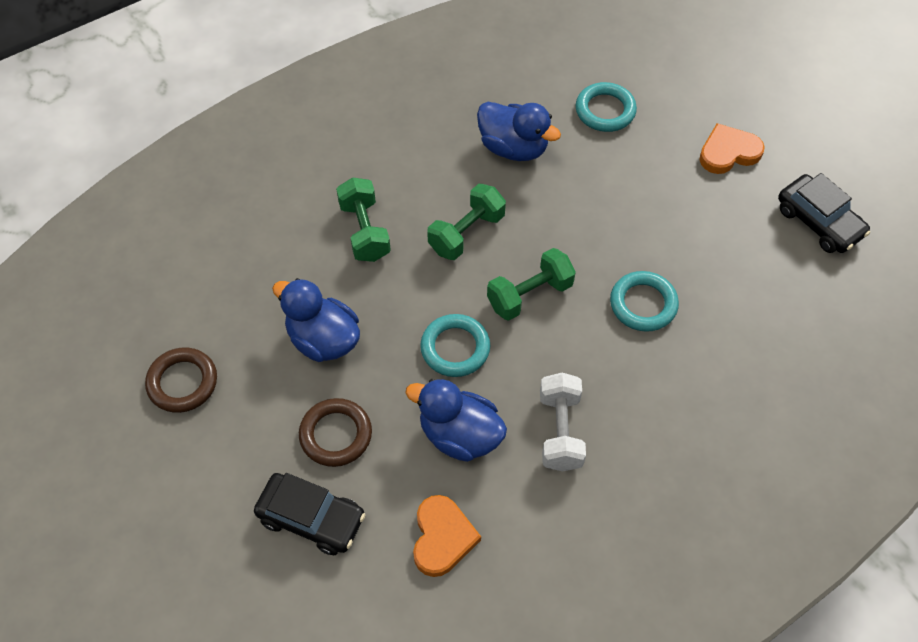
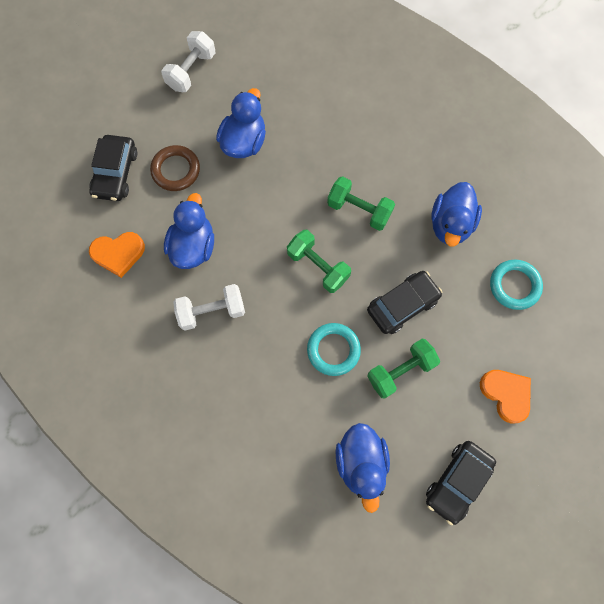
camera: 75 degrees right, 15 degrees up
(182, 382) = (191, 71): brown ring -> white dumbbell
(364, 231) = (339, 142): green dumbbell -> green dumbbell (400, 371)
(455, 348) = (259, 226): turquoise ring -> none
(602, 220) = (402, 305): none -> black car
(785, 309) = (361, 462): none -> blue duck

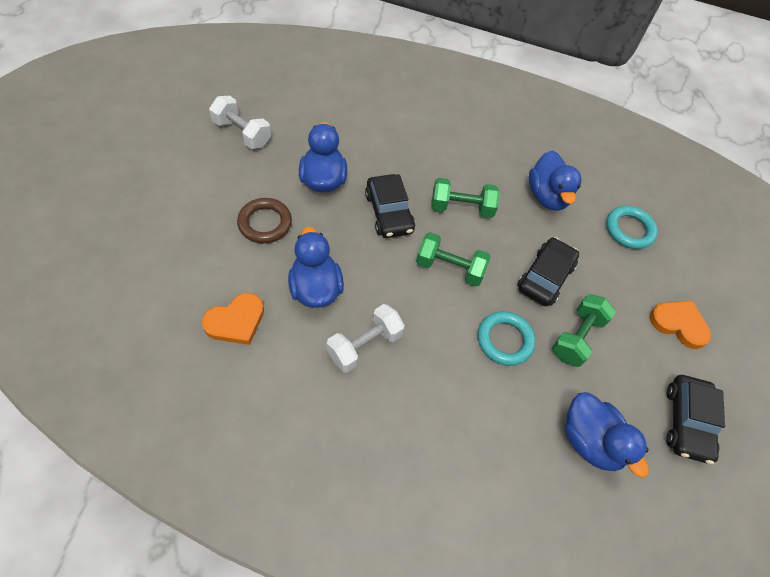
camera: 30 degrees left, 15 degrees down
(115, 173) = (200, 244): black car -> black car (389, 213)
(191, 71) = (242, 133): white dumbbell -> white dumbbell turned 60 degrees counterclockwise

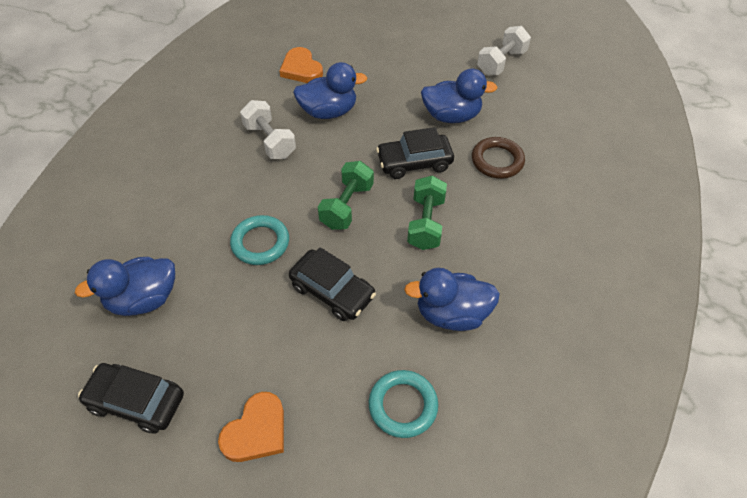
camera: 100 degrees right, 5 degrees down
(265, 223) = (397, 80): brown ring -> brown ring (497, 161)
(576, 337) = (254, 309): green dumbbell -> none

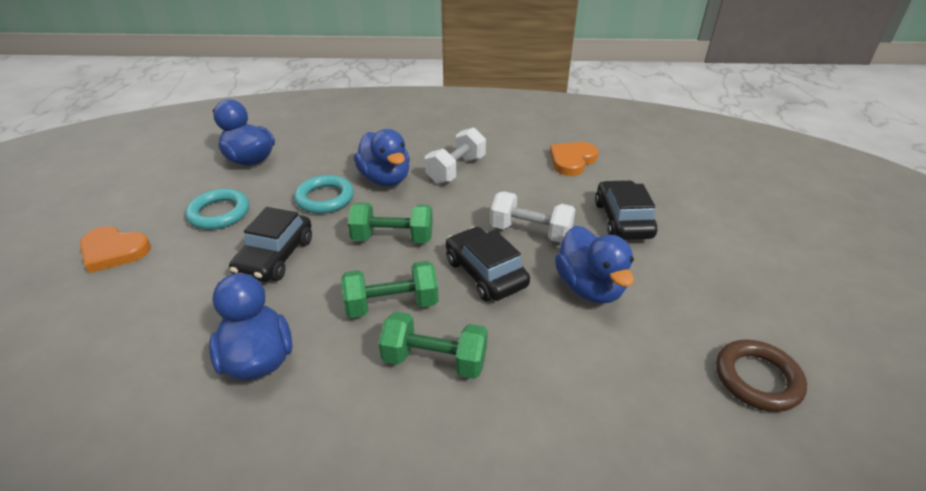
camera: 70 degrees right, 15 degrees down
(136, 401) = (150, 185): black car -> black car (623, 220)
(328, 111) = (522, 193): blue duck -> blue duck (385, 179)
(403, 405) = (130, 344): turquoise ring -> turquoise ring (219, 213)
(488, 212) = (434, 360): none -> green dumbbell
(497, 161) = (536, 352): brown ring -> brown ring (757, 379)
(501, 62) = (744, 316): white dumbbell -> white dumbbell (530, 232)

